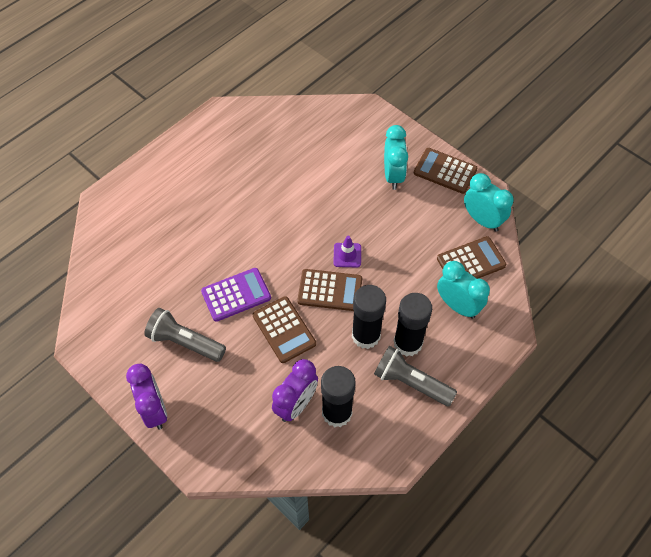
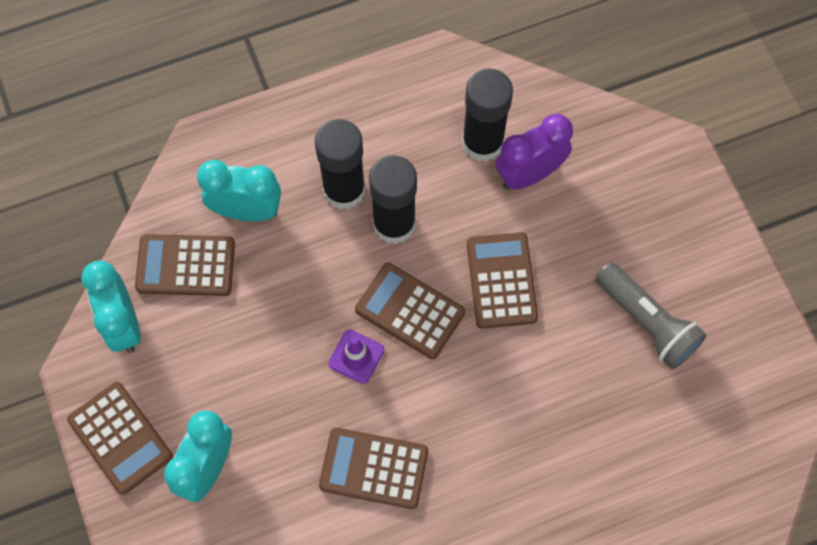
camera: 155 degrees left, 10 degrees up
(154, 410) = (717, 244): purple clock -> none
(236, 295) = (548, 364): purple calculator -> none
(308, 208) = (374, 468): none -> brown calculator
(410, 382) = (370, 139): grey flashlight -> none
(457, 306) = (246, 211): turquoise clock -> turquoise clock turned 120 degrees clockwise

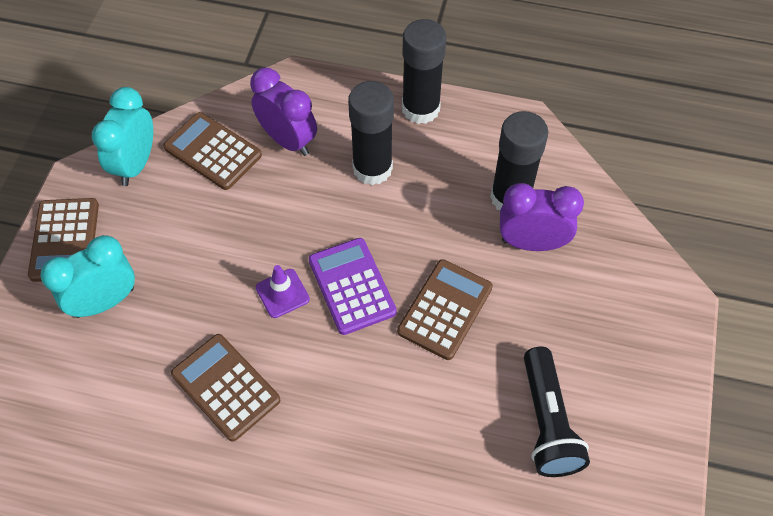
camera: 35 degrees right, 10 degrees down
(246, 211) = (288, 140): turquoise clock -> purple clock
(394, 224) = (391, 215): black glue stick -> black glue stick (420, 109)
(410, 311) = (352, 286): brown calculator -> purple calculator
(647, 323) = (547, 423): grey flashlight -> black flashlight

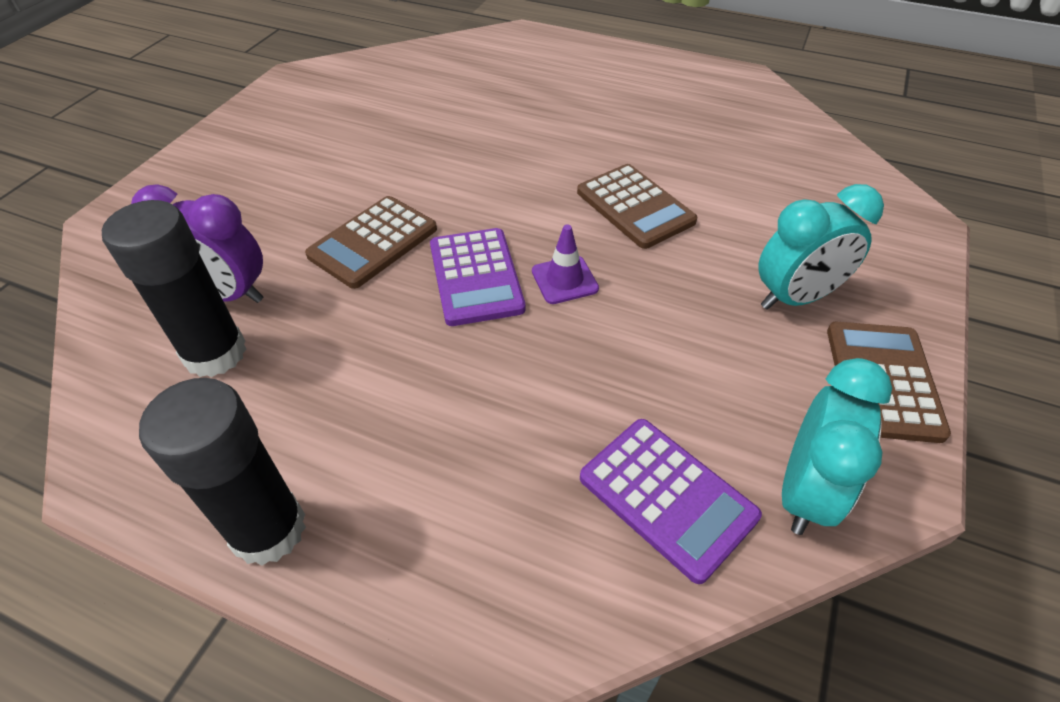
camera: 170 degrees left, 10 degrees down
(212, 151) = (667, 497): brown calculator -> purple calculator
(288, 140) = (529, 499): purple clock -> none
(372, 168) = (398, 426): black glue stick -> none
(547, 423) = (320, 151): black flashlight -> none

